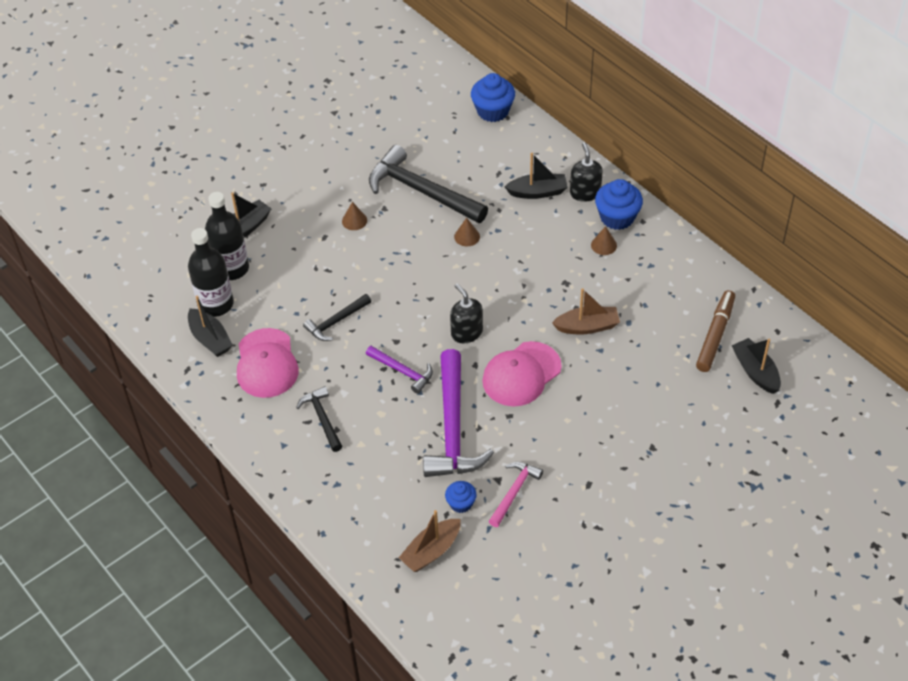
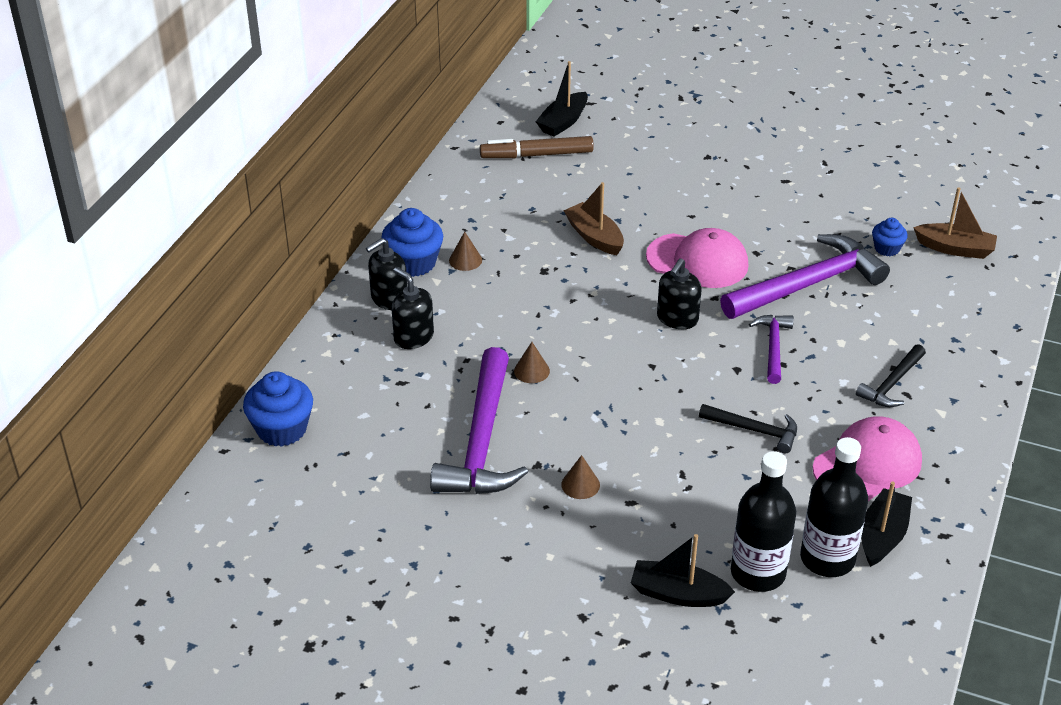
camera: 120 degrees left, 10 degrees down
(421, 191) = (481, 441): black hammer -> purple hammer
(514, 492) = (839, 220): pink hammer -> none
(538, 192) = (413, 337): black boat -> black soap dispenser

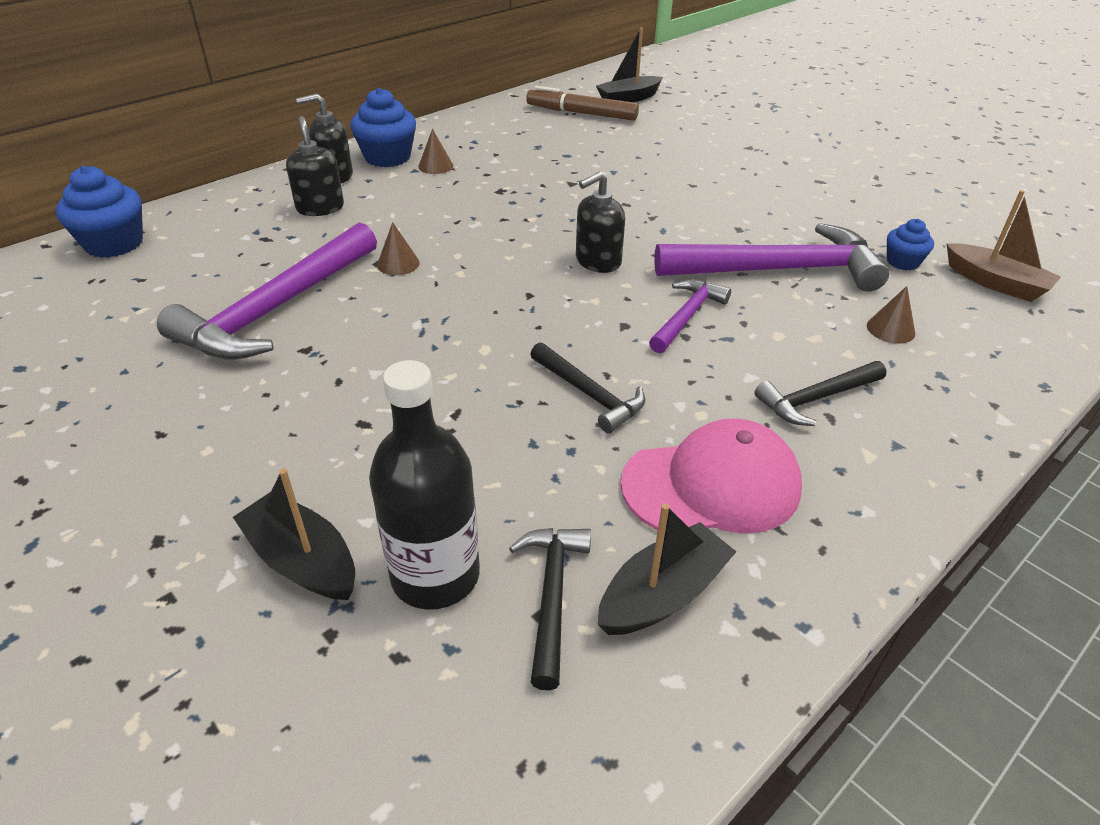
camera: 25 degrees right, 0 degrees up
(580, 484) = (328, 384): brown cone -> brown cone (890, 329)
(594, 237) = (576, 178): brown boat -> none
(697, 261) = (666, 220): pink cap -> none
(827, 559) = (552, 595): black bottle -> black hammer

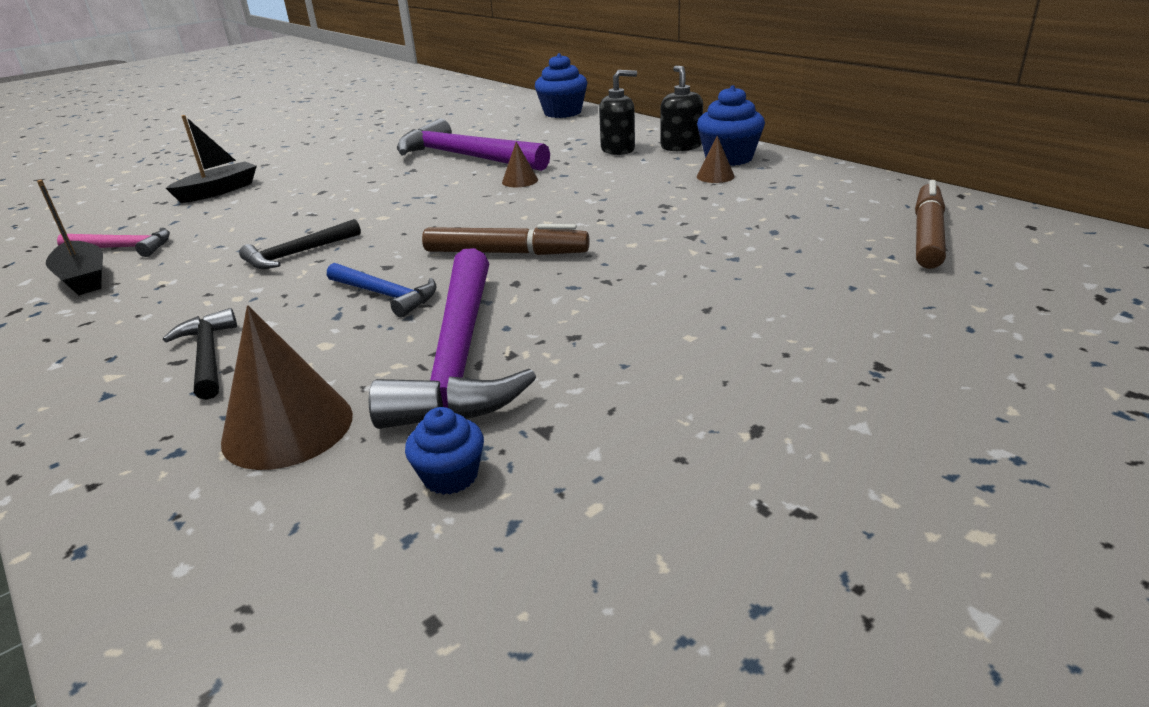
camera: 95 degrees right, 10 degrees down
(435, 575) = (174, 219): black bottle -> none
(552, 595) = (123, 248): black hammer -> pink hammer
(597, 261) = (506, 253): black soap dispenser -> brown marker
(628, 98) = (1027, 265): black boat -> none
(687, 316) = (385, 295): purple hammer -> blue hammer
(712, 485) = (155, 298): pink cap -> none
(890, 329) = (288, 427): brown cone -> brown cone, size x1.95
(995, 283) = (346, 584): brown boat -> none

